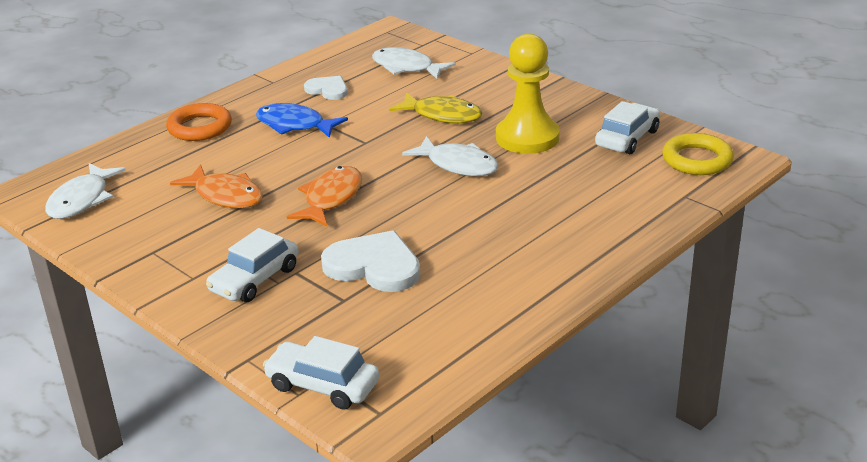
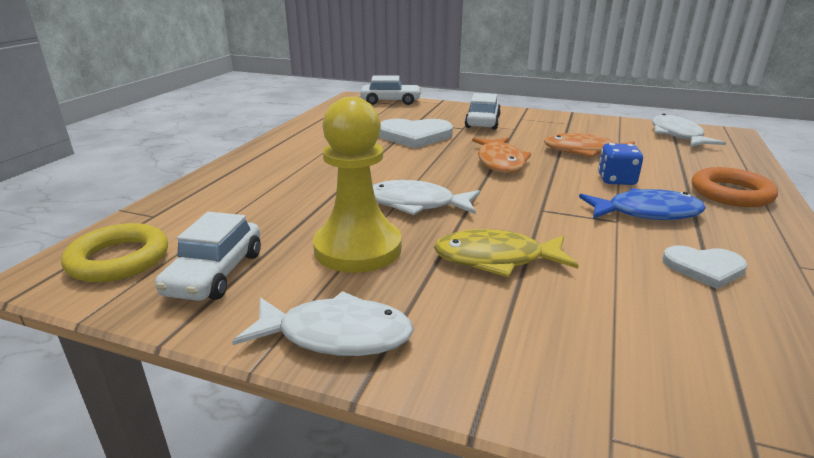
camera: 155 degrees right, 5 degrees down
(261, 156) = (616, 180): none -> blue dice
(406, 67) = (671, 346): white fish -> white fish (336, 335)

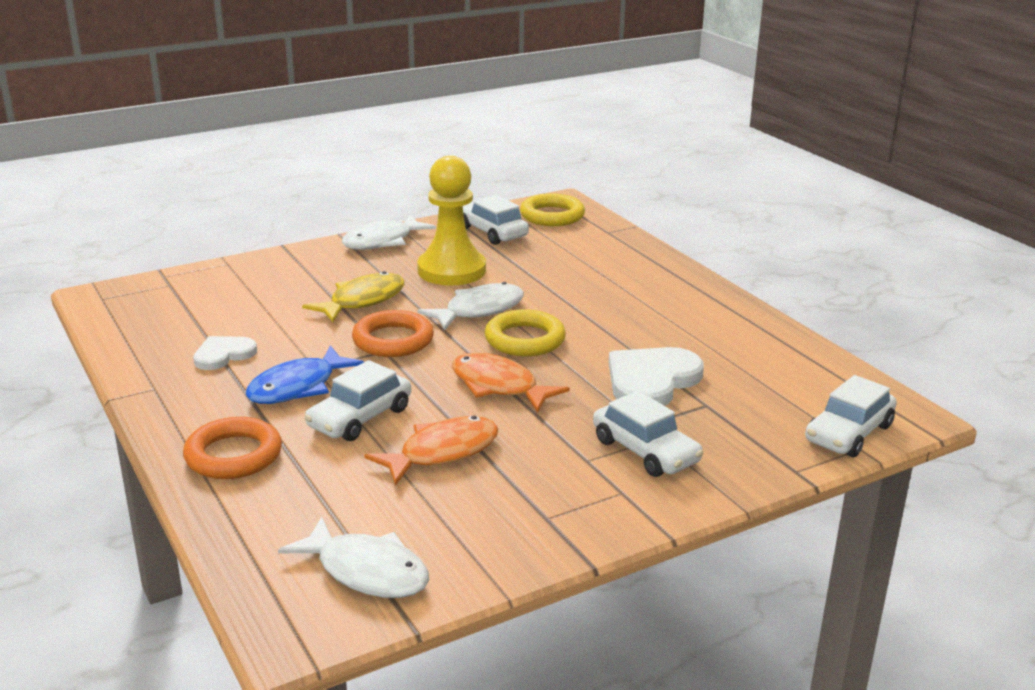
camera: 130 degrees right, 0 degrees up
(431, 175) = (525, 340): none -> yellow ring
(523, 213) = (393, 340): none -> orange ring
(616, 180) = (360, 418): blue dice -> white car

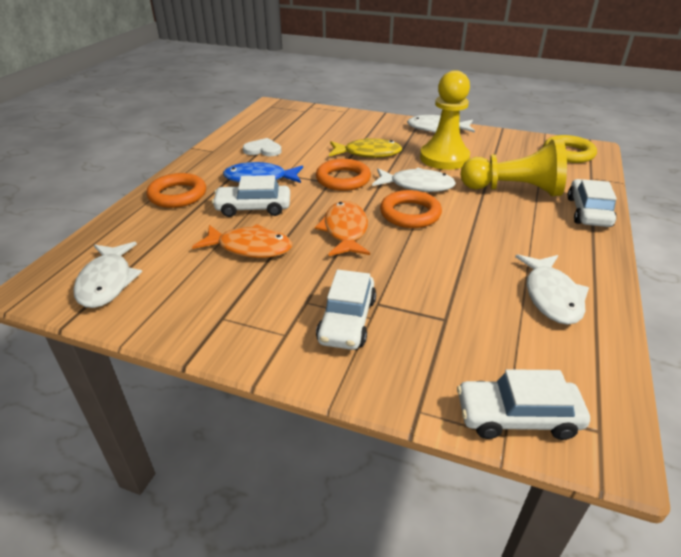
camera: 50 degrees right, 10 degrees up
(491, 232) = (509, 147): white car -> white car (588, 212)
(525, 340) = (410, 214): yellow ring -> orange ring
(569, 273) = (514, 190): none -> yellow pawn
(651, 380) = (439, 280): white heart -> none
(740, 345) = (551, 296): none -> white fish

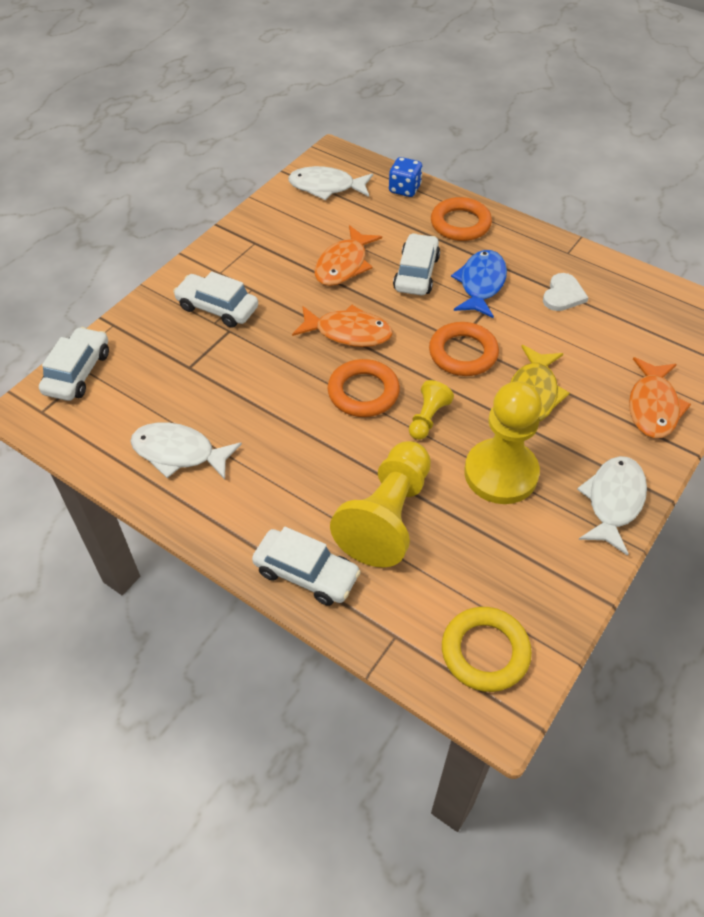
camera: 105 degrees right, 15 degrees up
(118, 229) = (404, 189): none -> blue dice
(356, 122) = (653, 406): none -> orange fish
(417, 185) = (427, 418): white fish -> yellow pawn

